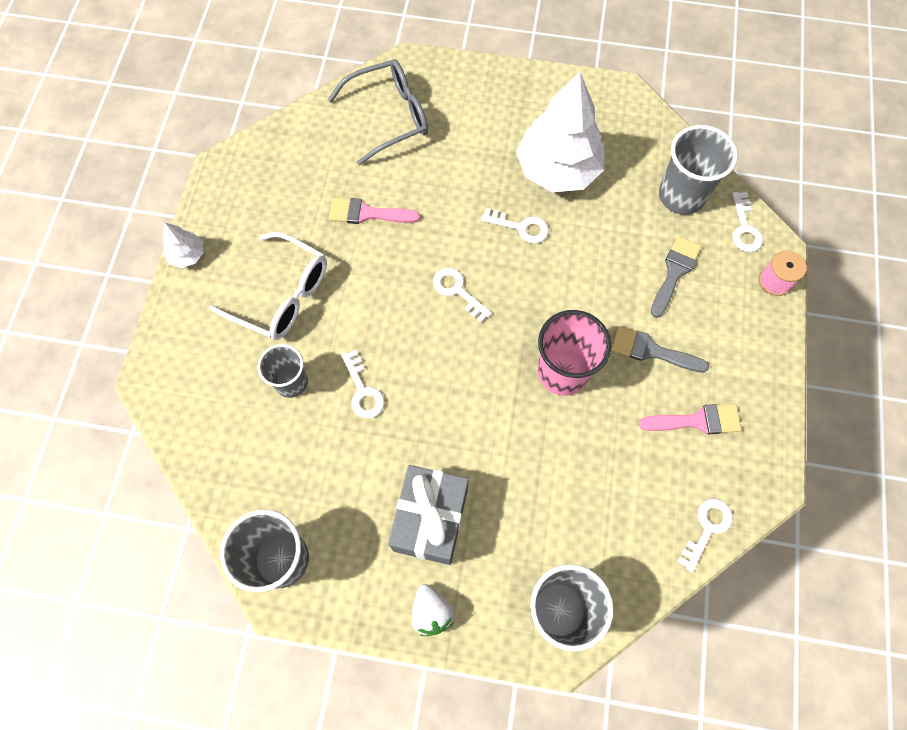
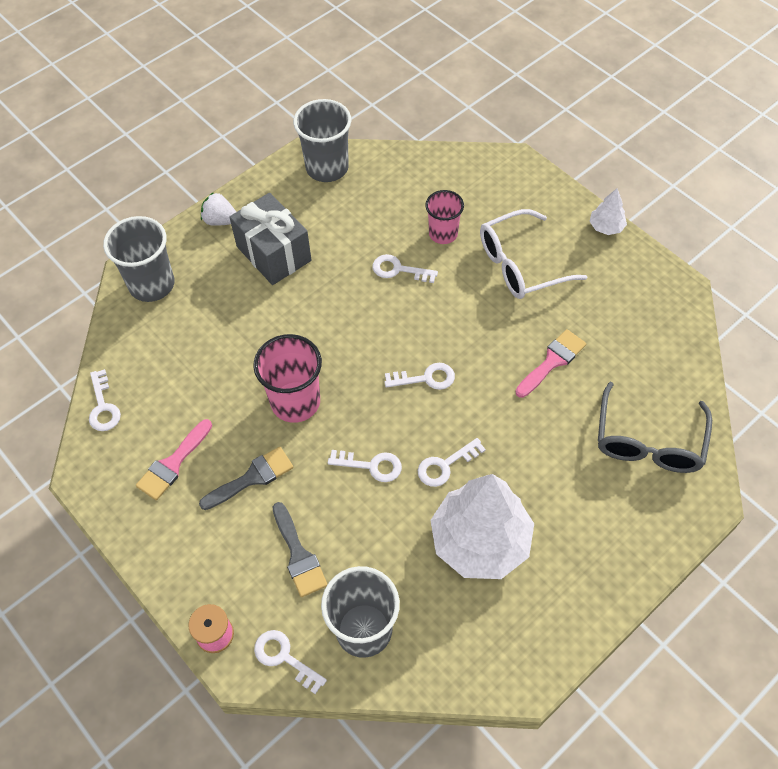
camera: 130 degrees right, 10 degrees down
(291, 382) = (443, 233): grey cup -> pink cup
(565, 275) = (371, 466): none -> white key

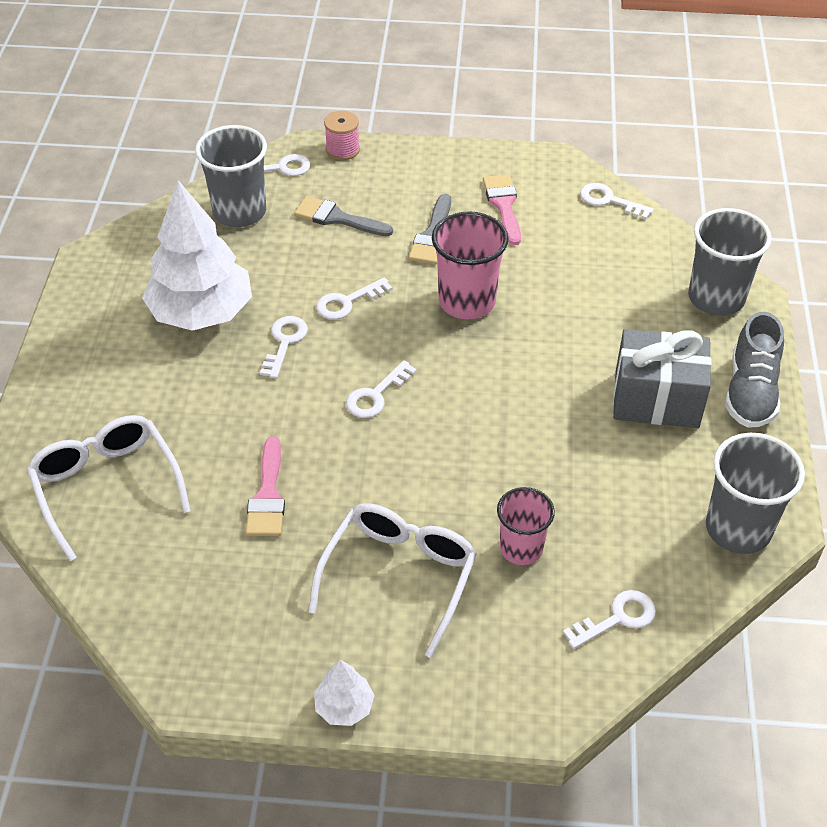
camera: 135 degrees right, 10 degrees down
(220, 220) = (750, 392): white strawberry -> grey shoe
(398, 270) = (519, 473): white key -> white key (617, 618)
(648, 441) = (106, 486): grey glasses -> white glasses

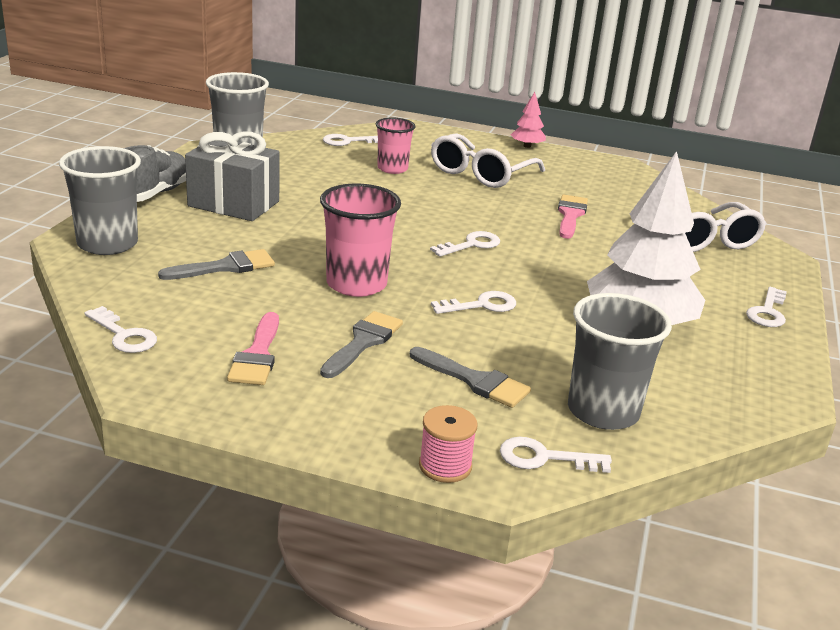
camera: 170 degrees left, 20 degrees down
(284, 342) = (551, 289): white key -> white key (767, 312)
(344, 706) = (527, 146): white tree -> pink tree
(592, 294) = (225, 267): none -> grey brush

